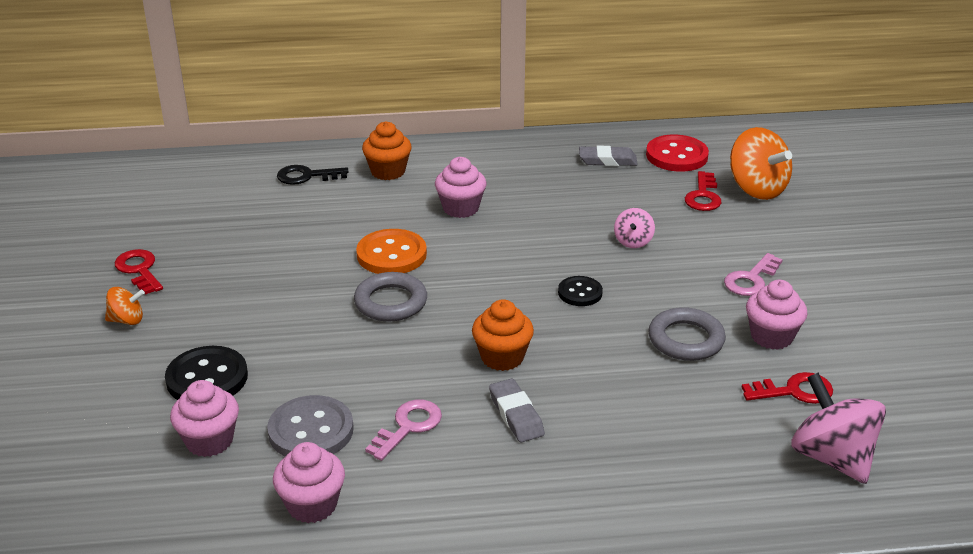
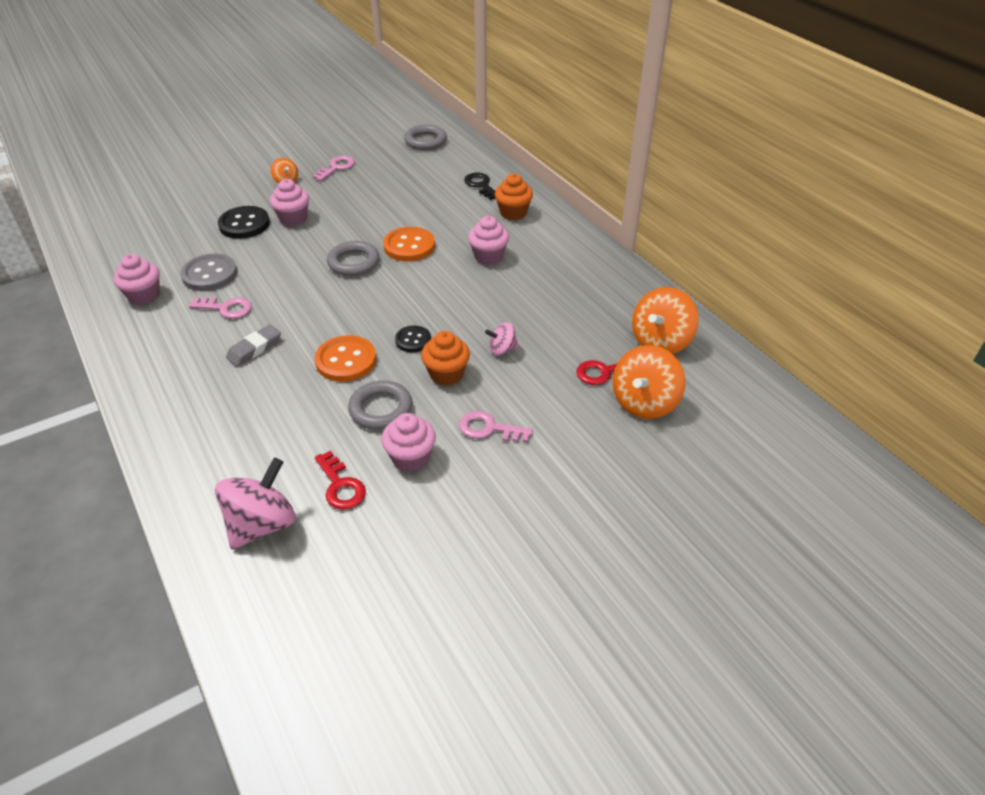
camera: 65 degrees right, 10 degrees up
(139, 270) = (337, 167): red key -> pink key
(153, 188) = (425, 141): none -> grey ring
(209, 441) = (189, 244): pink cupcake -> pink cupcake (293, 218)
(502, 357) = (315, 325): orange cupcake -> orange cupcake (446, 374)
(586, 347) = (346, 360): none -> orange button
(607, 160) = (618, 306): grey eraser -> none
(676, 156) = (660, 342): red button -> orange spinning top

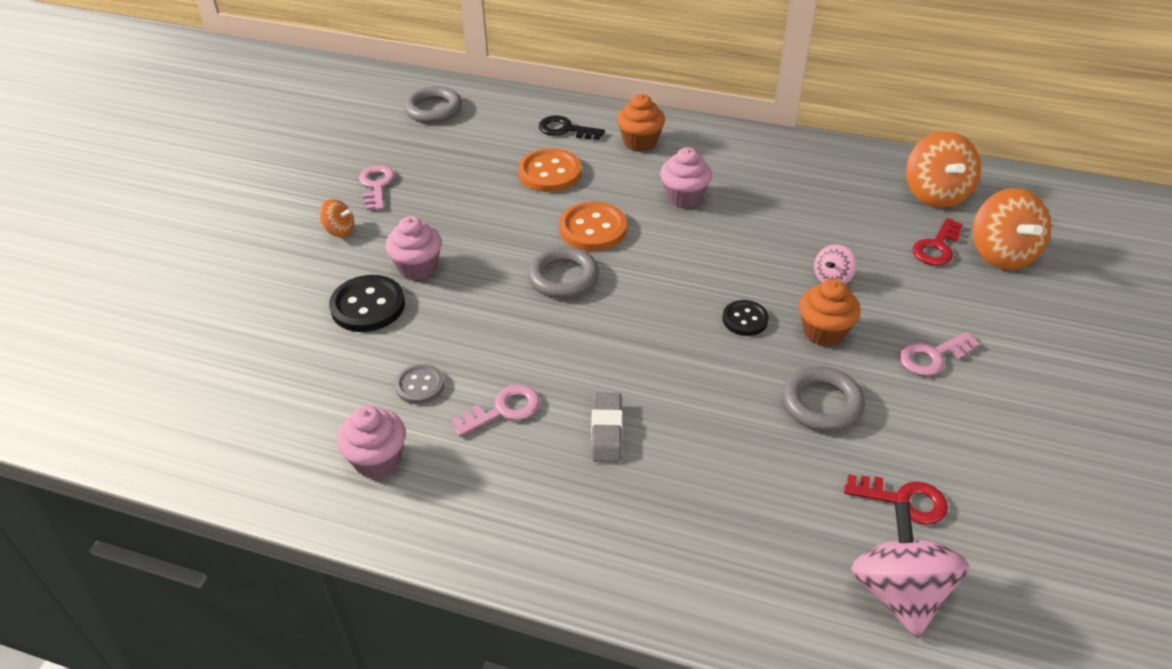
camera: 40 degrees left, 0 degrees up
(209, 274) = (420, 385): grey button -> grey button, size x0.61
(346, 360) = (716, 380): orange button -> orange button (549, 173)
(410, 458) = (916, 429): pink cupcake -> none

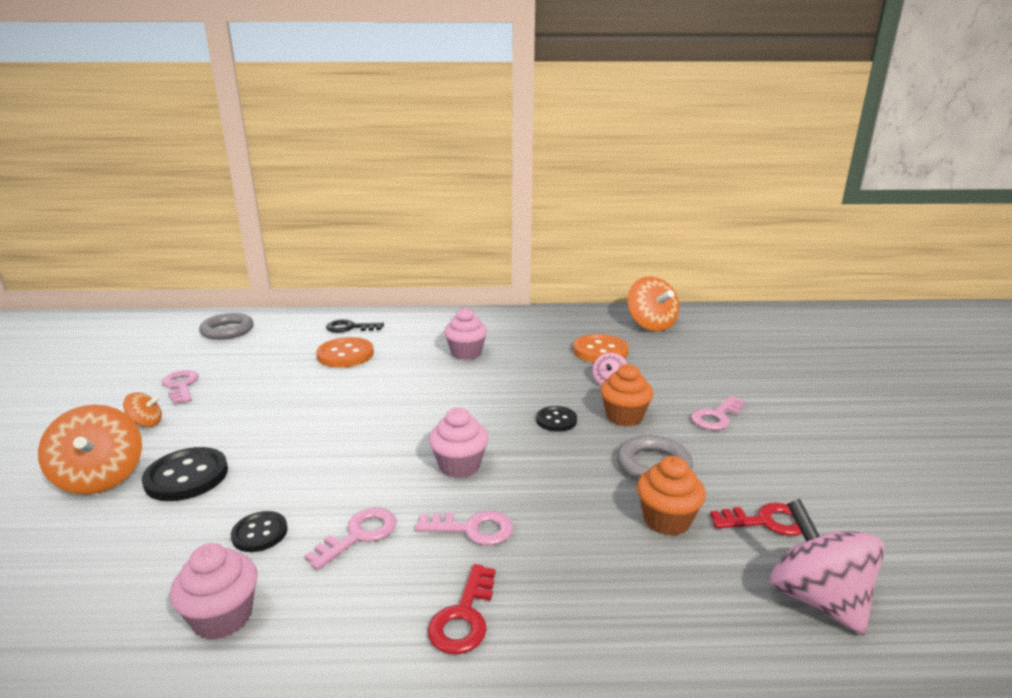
camera: 20 degrees left, 20 degrees down
(417, 267) = (235, 437): pink cupcake -> pink cupcake (459, 466)
(420, 385) = (260, 533): grey button -> black button
(563, 277) = (383, 420): grey ring -> none
(593, 229) = (397, 383): orange button -> orange button (600, 351)
(607, 431) = (473, 529): grey eraser -> pink key
(640, 142) = (415, 327): orange cupcake -> orange cupcake (666, 520)
(936, 247) = (672, 352): red key -> red key (464, 617)
(1001, 254) = (718, 349): orange spinning top -> orange spinning top (101, 478)

